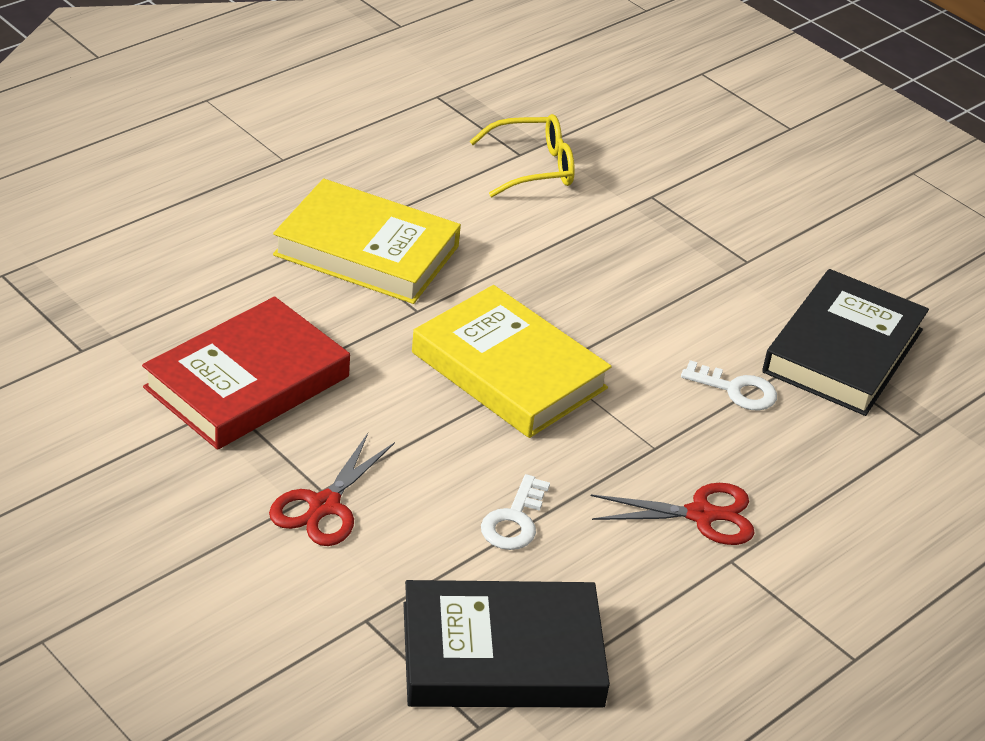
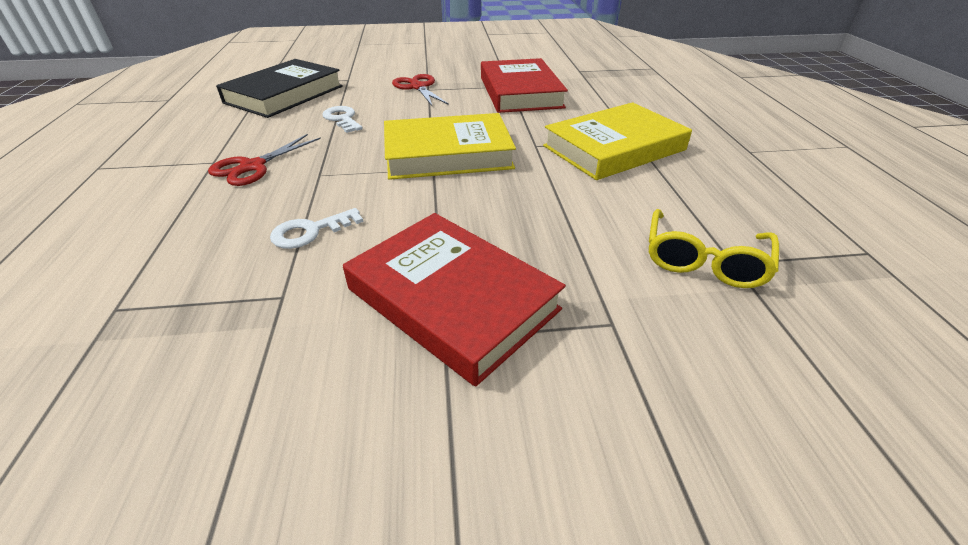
camera: 130 degrees right, 0 degrees up
(712, 272) = (452, 299): none -> red book
(843, 351) = (254, 326): black book -> none

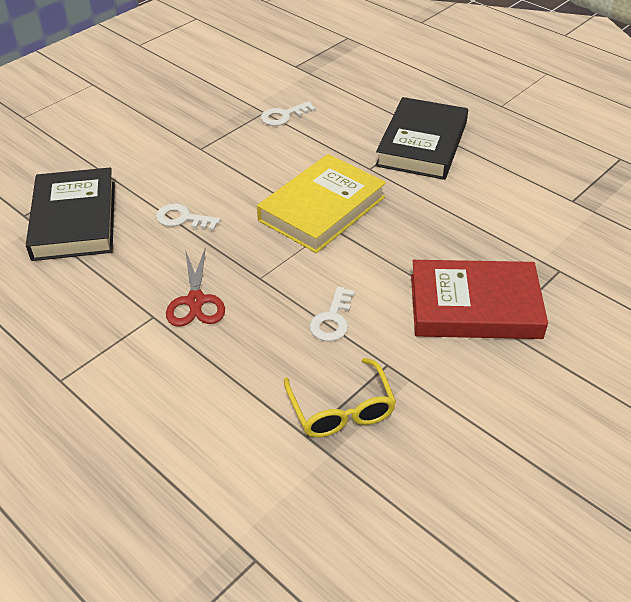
camera: 40 degrees left, 5 degrees up
(418, 87) = (187, 150): red scissors -> none
(520, 92) = (283, 116): red book -> white key
(614, 148) = (422, 144): yellow book -> black book
(703, 261) = (559, 208): yellow glasses -> yellow glasses (341, 410)

